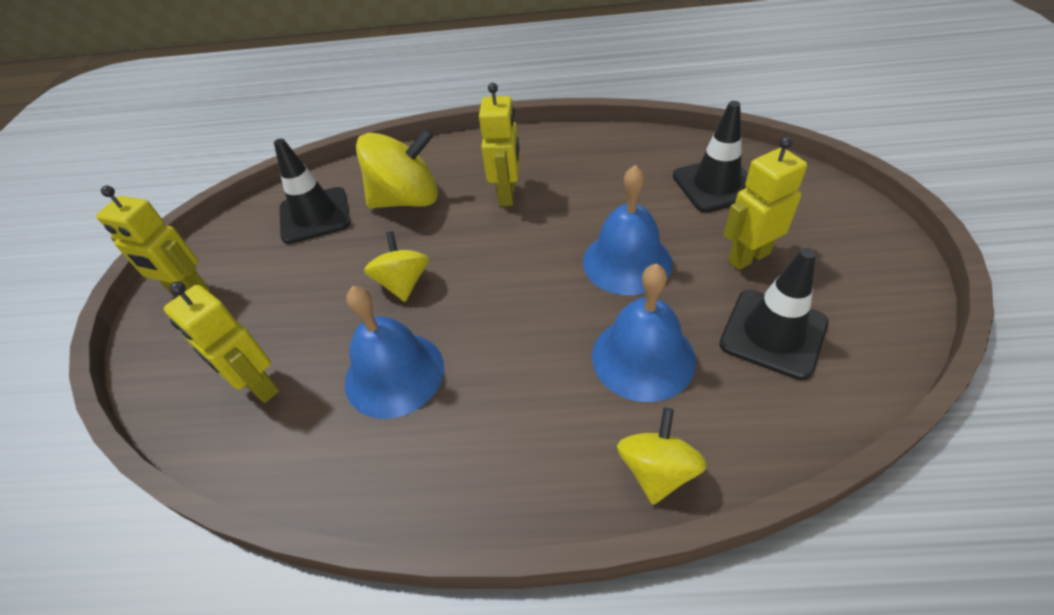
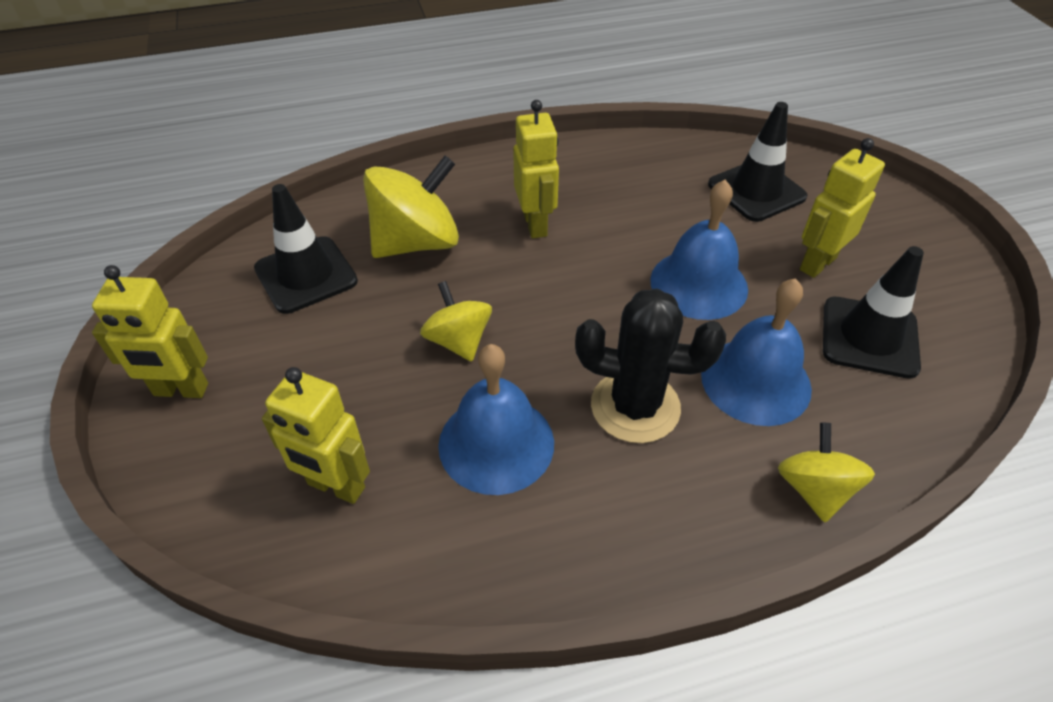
camera: 20 degrees left, 0 degrees up
(523, 362) = (635, 406): none -> black cactus

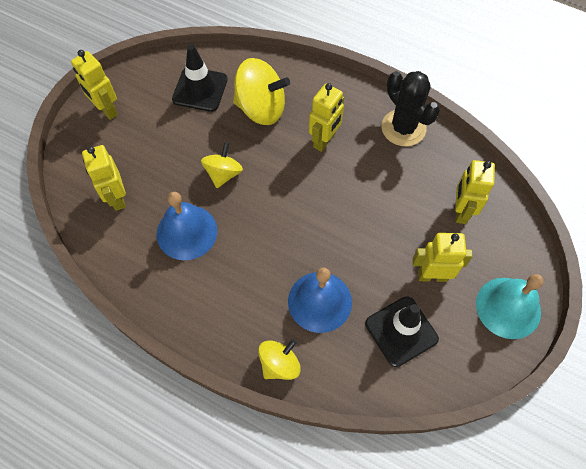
camera: 45 degrees right, 15 degrees up
(635, 406) = (256, 266): black cactus -> black cactus (403, 128)
(698, 284) = (358, 235): blue bell -> none
(756, 191) = (461, 211): black traffic cone -> yellow robot
(914, 237) = (508, 307): none -> turquoise bell

